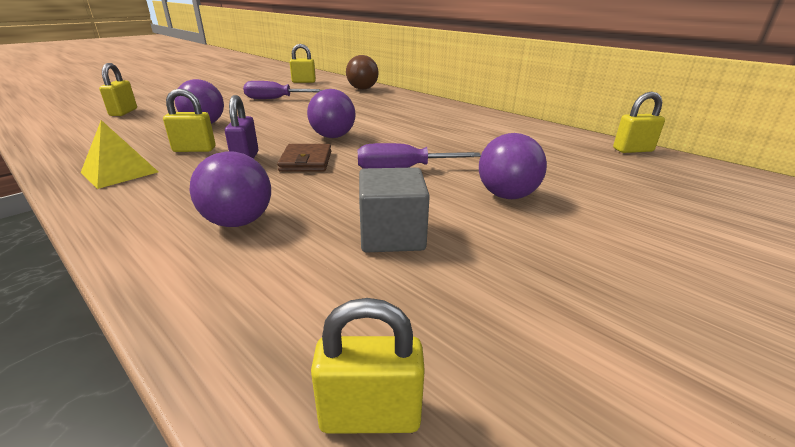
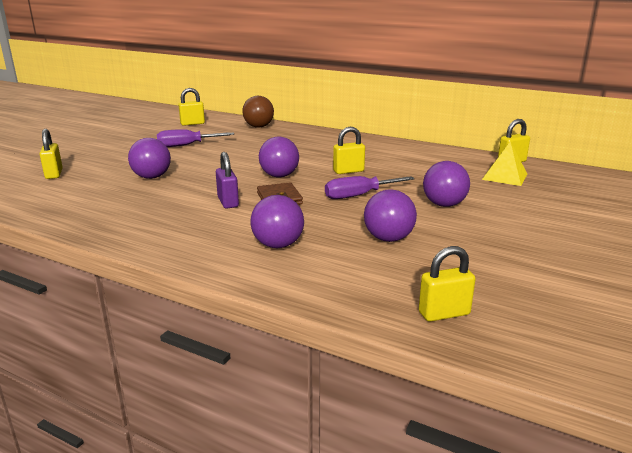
camera: 15 degrees left, 5 degrees down
(119, 172) = (136, 225): yellow pyramid -> yellow pyramid (504, 176)
(194, 149) = (174, 200): yellow padlock -> yellow padlock (348, 171)
(392, 235) = (388, 239): grey cube -> purple ball

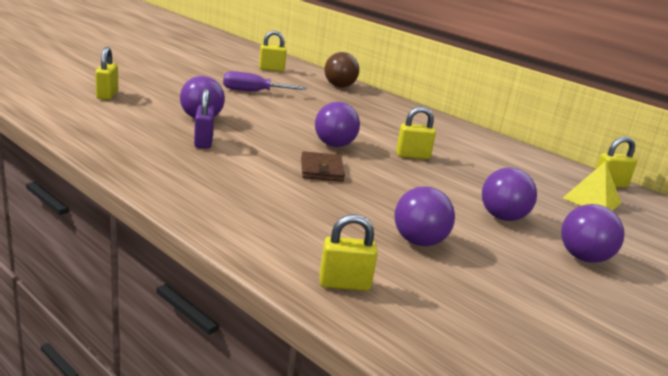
camera: 10 degrees right, 0 degrees up
(228, 202) = (265, 162): purple padlock -> purple padlock (203, 142)
(278, 245) = (294, 221): purple ball -> purple ball (583, 258)
(359, 195) = (410, 185): purple screwdriver -> none
(444, 313) = (438, 341): yellow padlock -> yellow padlock (344, 284)

